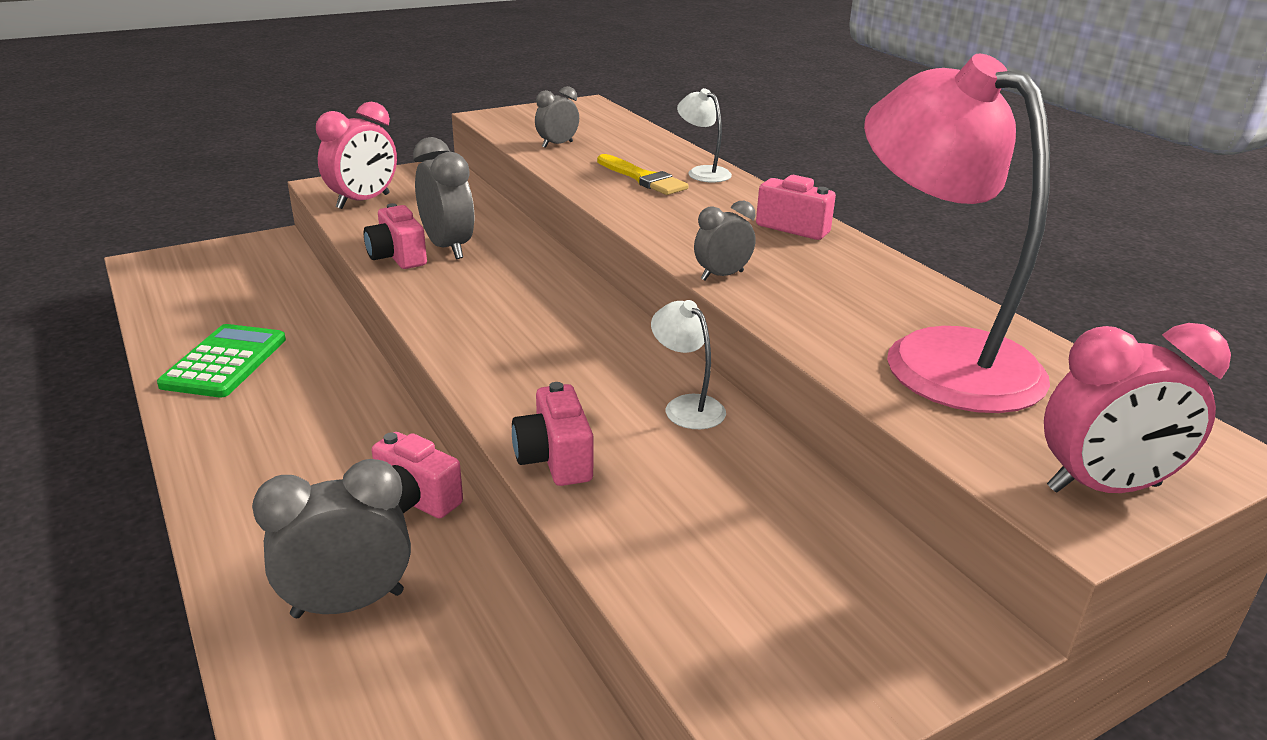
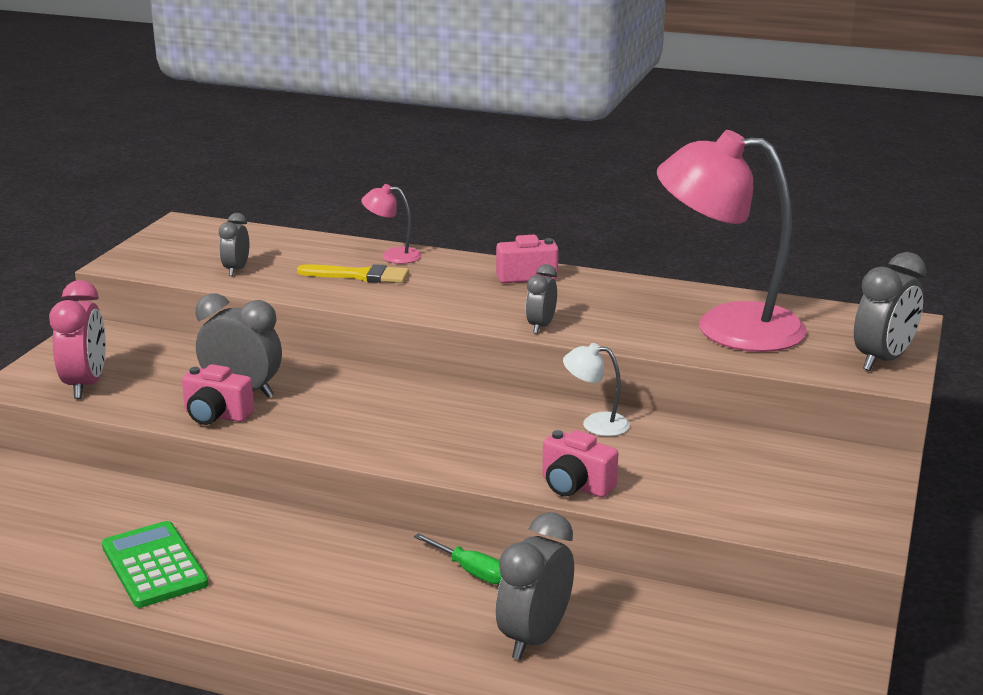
camera: 40 degrees left, 5 degrees down
(413, 501) = (472, 572): pink camera -> green screwdriver
(703, 172) = (393, 256): white lamp -> pink lamp
(1103, 488) = (882, 360): pink clock -> grey clock

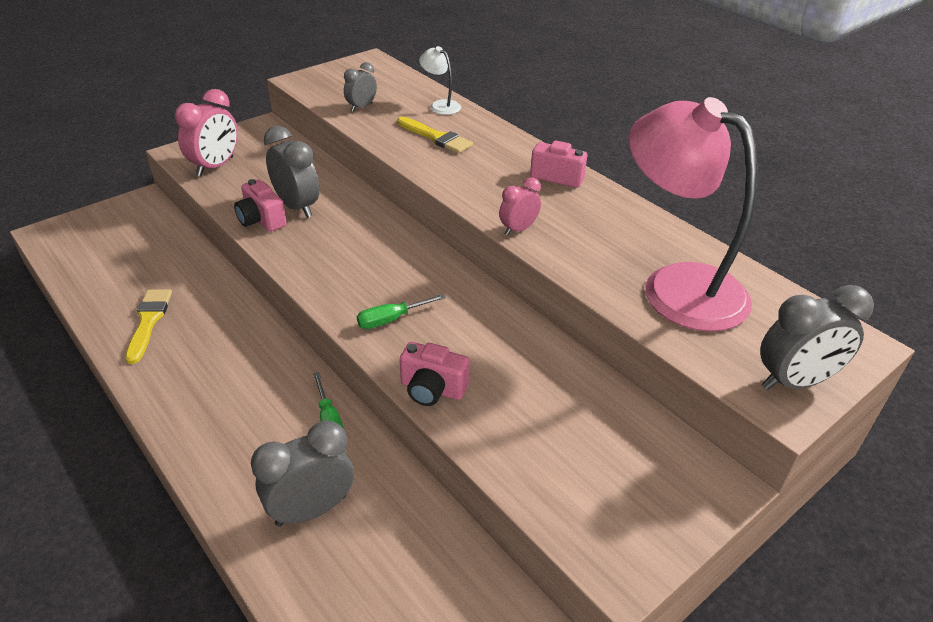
camera: 30 degrees right, 15 degrees up
(154, 565) = (148, 321): green calculator -> yellow brush
(393, 256) = (478, 127): pink lamp -> none
(470, 450) = (390, 320): none -> green screwdriver
(541, 326) = (518, 229): grey clock -> pink clock
(575, 486) = (432, 389): pink camera -> pink camera turned 45 degrees counterclockwise
(595, 424) = (509, 333): white lamp -> white lamp (440, 105)

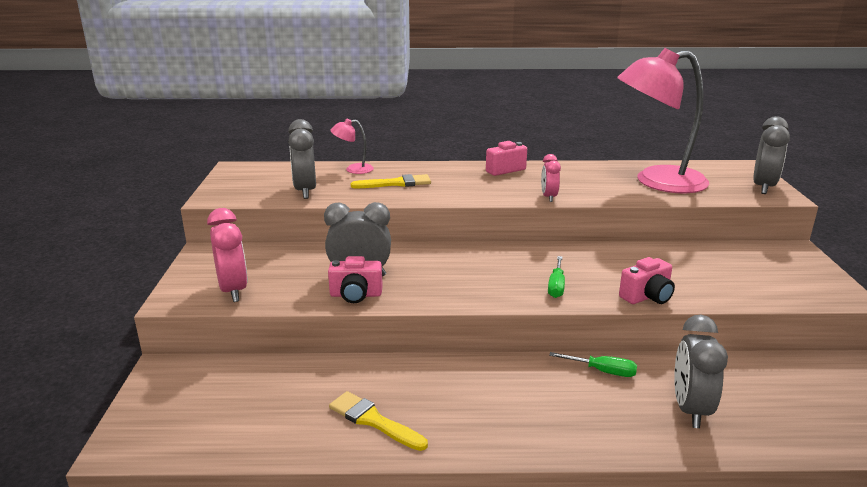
camera: 50 degrees left, 15 degrees down
(361, 107) = (305, 191): grey clock -> grey clock, size x1.68
(440, 105) = (353, 169): white lamp -> pink lamp

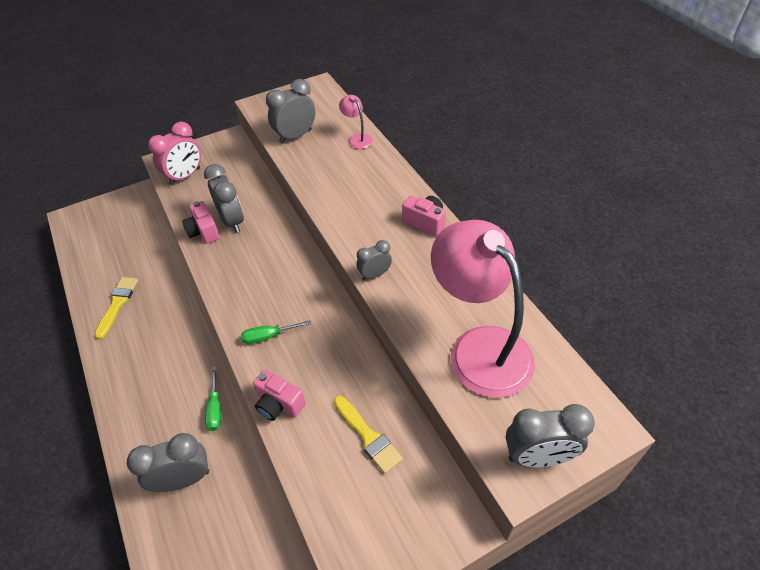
camera: 65 degrees right, 25 degrees up
(396, 183) = (343, 173): yellow brush -> yellow brush (368, 436)
(549, 197) = (374, 274): pink clock -> grey clock

